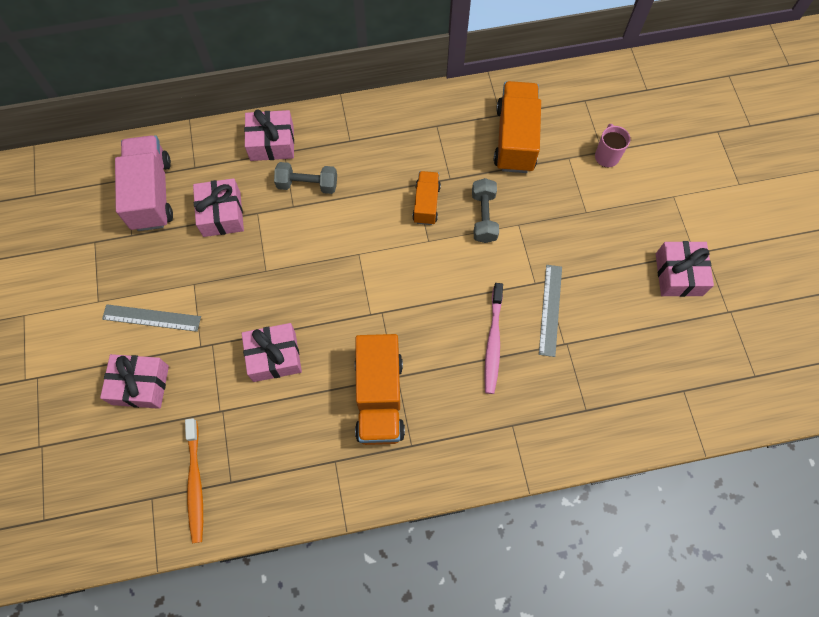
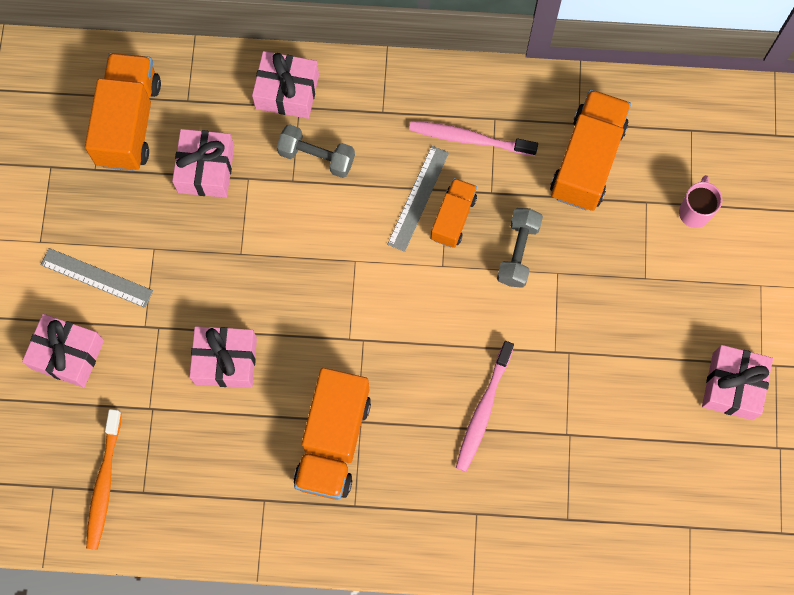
camera: 15 degrees right, 5 degrees up
(151, 194) = (129, 123): pink truck -> orange truck
(421, 144) = (469, 139): none -> pink toothbrush
(550, 310) = (563, 389): grey ruler -> grey ruler (418, 198)

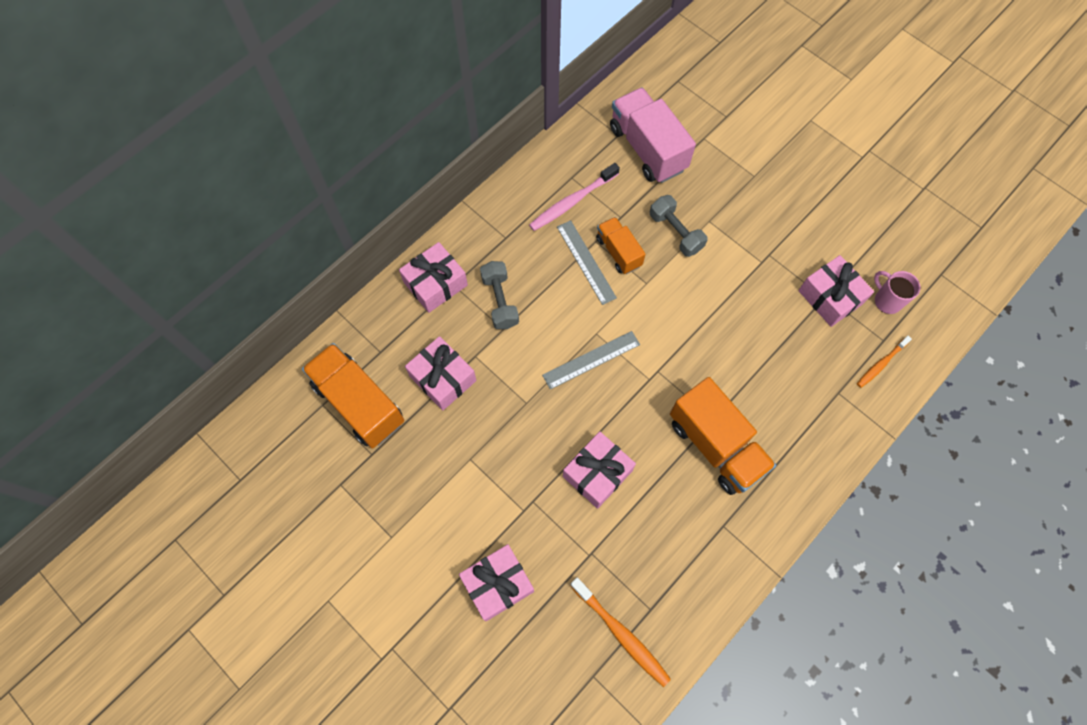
camera: 50 degrees left, 5 degrees down
(97, 277) = (456, 516): grey ruler -> grey ruler (591, 360)
(316, 157) = (500, 301): grey dumbbell -> grey dumbbell turned 75 degrees counterclockwise
(483, 410) = (768, 334): pink toothbrush -> none
(539, 533) = (881, 364): none -> orange toothbrush
(587, 160) = (647, 149): orange truck -> pink truck
(694, 212) = (733, 118): pink mug -> pink mug (887, 301)
(732, 386) = (864, 182): pink gift -> pink gift (830, 297)

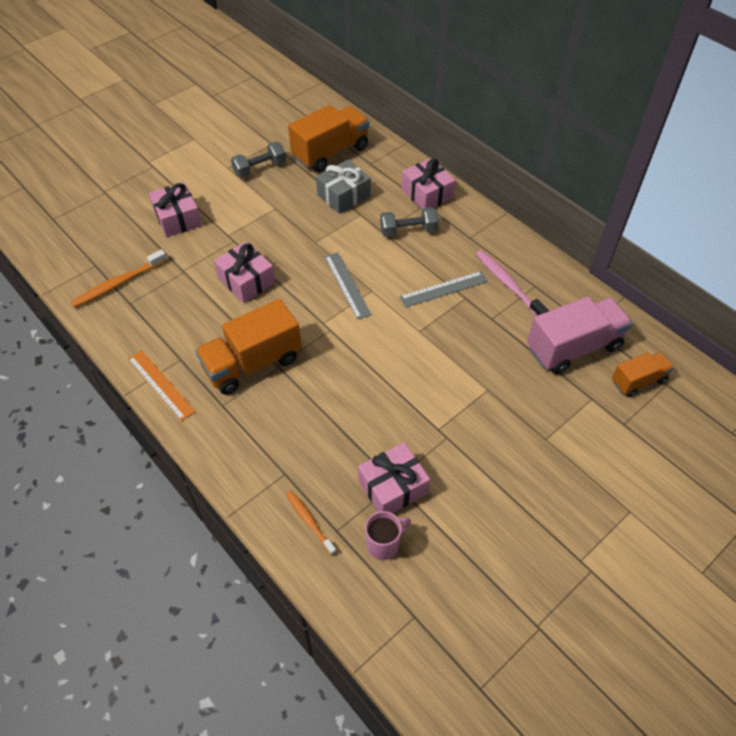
camera: 95 degrees right, 15 degrees down
(443, 378) = (343, 195): pink gift -> grey gift
(618, 252) = (453, 313): orange truck -> orange truck (638, 381)
(675, 232) = (474, 359): grey dumbbell -> grey dumbbell (260, 168)
(760, 540) = (161, 384): none -> orange ruler

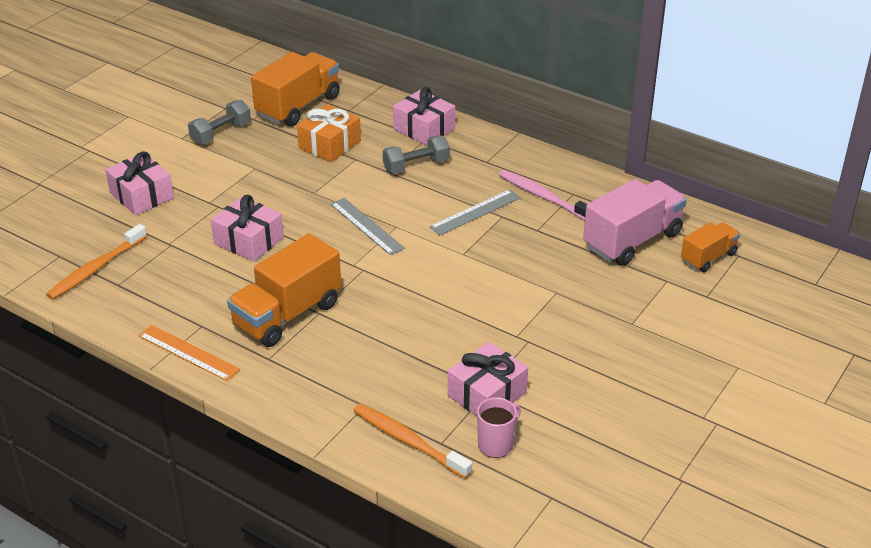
camera: 15 degrees left, 15 degrees down
(309, 521) = (408, 441): orange toothbrush -> orange toothbrush, size x1.58
(343, 195) = (330, 144): grey gift -> orange gift

